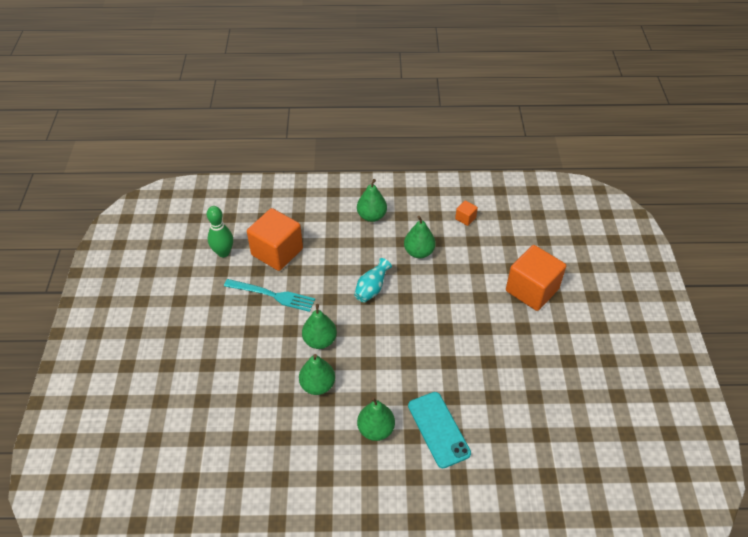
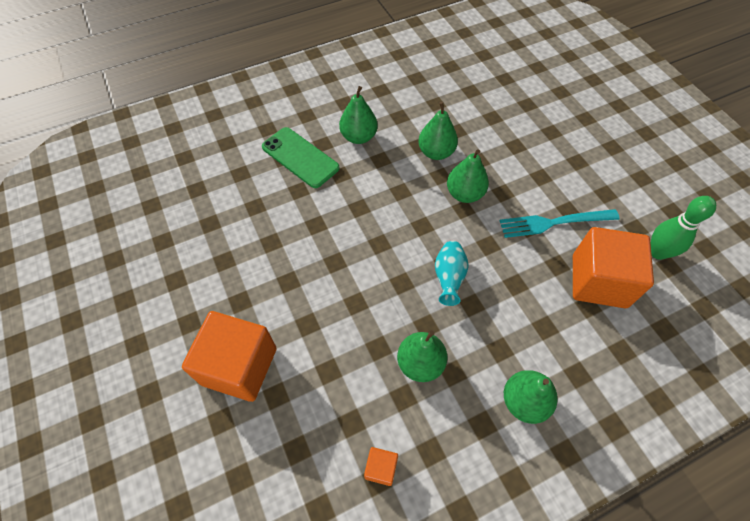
camera: 155 degrees right, 10 degrees up
(438, 429) = (300, 157): turquoise phone -> green phone

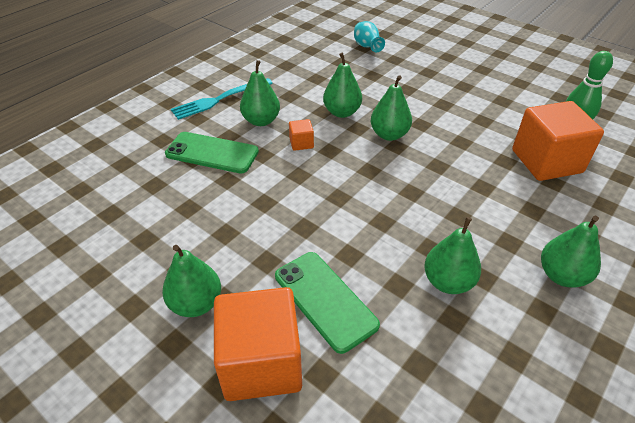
camera: 25 degrees left, 15 degrees down
(219, 296) = (196, 303): none -> green pear
(313, 335) = (325, 300): none -> green phone
(381, 468) = (479, 395): orange cube -> orange cube (301, 143)
(448, 278) = (422, 202): turquoise vase -> turquoise vase (367, 47)
(554, 222) = (479, 132): turquoise fork -> turquoise fork (219, 99)

